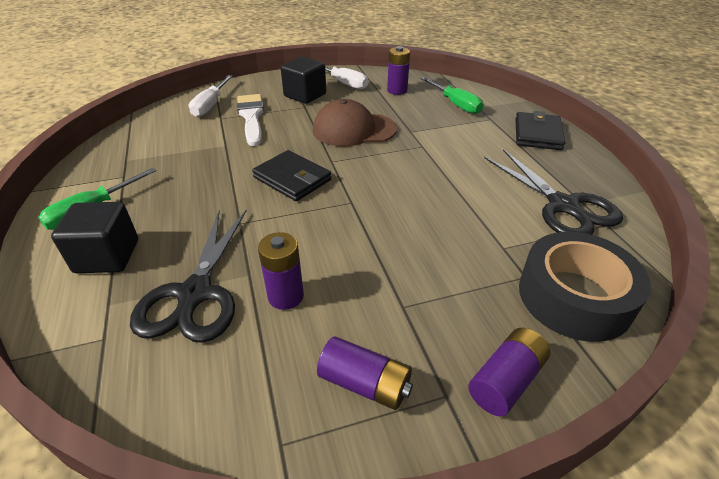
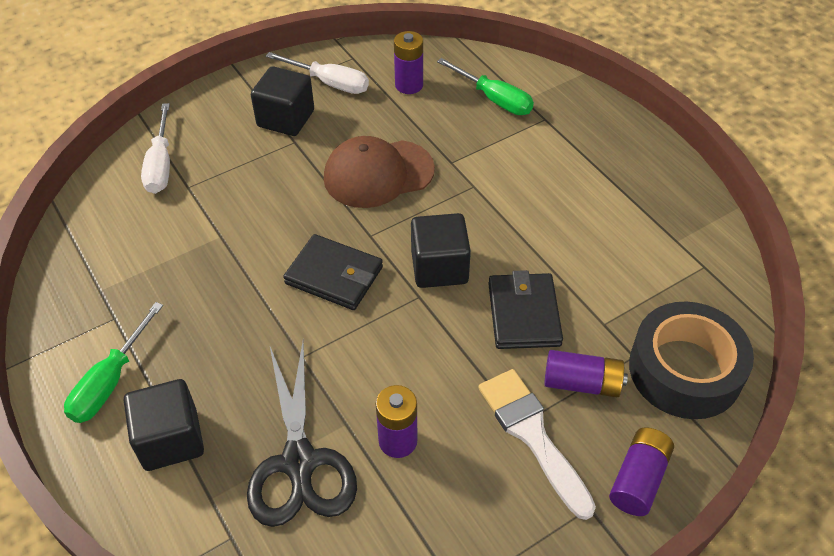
camera: 15 degrees left, 10 degrees up
(251, 117) = (230, 177): white brush -> white brush (532, 435)
(365, 384) = (513, 516): purple battery -> purple battery (582, 383)
(375, 187) = (439, 267): none -> black cube
(537, 134) = (607, 137): black wallet -> black wallet (524, 314)
(563, 206) = (655, 250): black scissors -> none

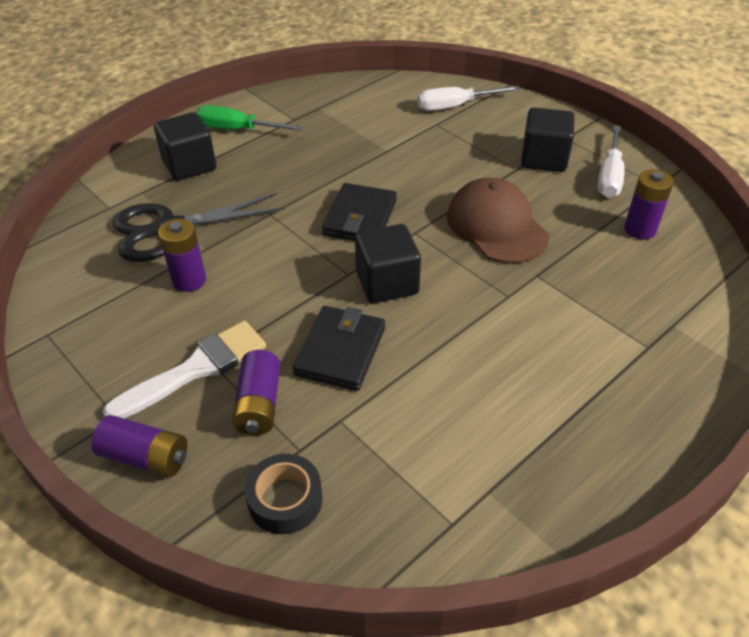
camera: 80 degrees right, 5 degrees down
(494, 99) = (657, 298): green screwdriver -> none
(524, 314) = (340, 351): black wallet -> black wallet turned 60 degrees counterclockwise
(685, 370) = (285, 500): black tape -> black tape, size x0.56

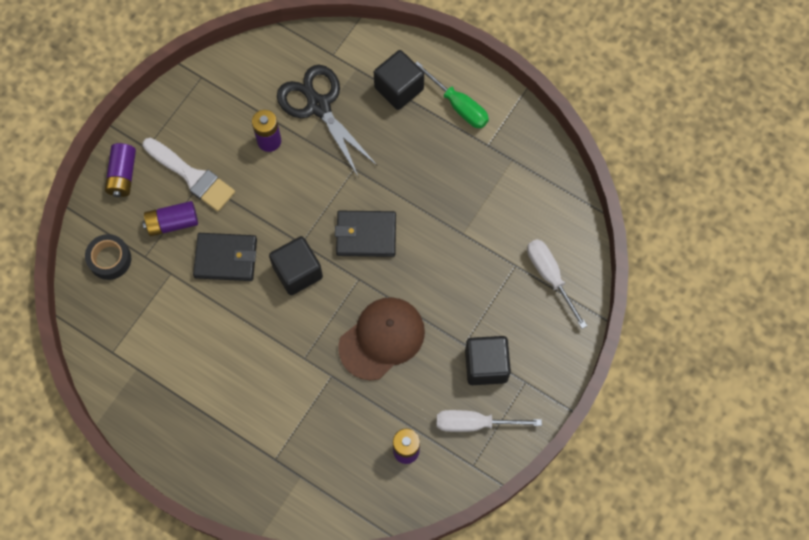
camera: 75 degrees right, 25 degrees up
(237, 129) = (458, 105): green screwdriver -> green screwdriver turned 135 degrees clockwise

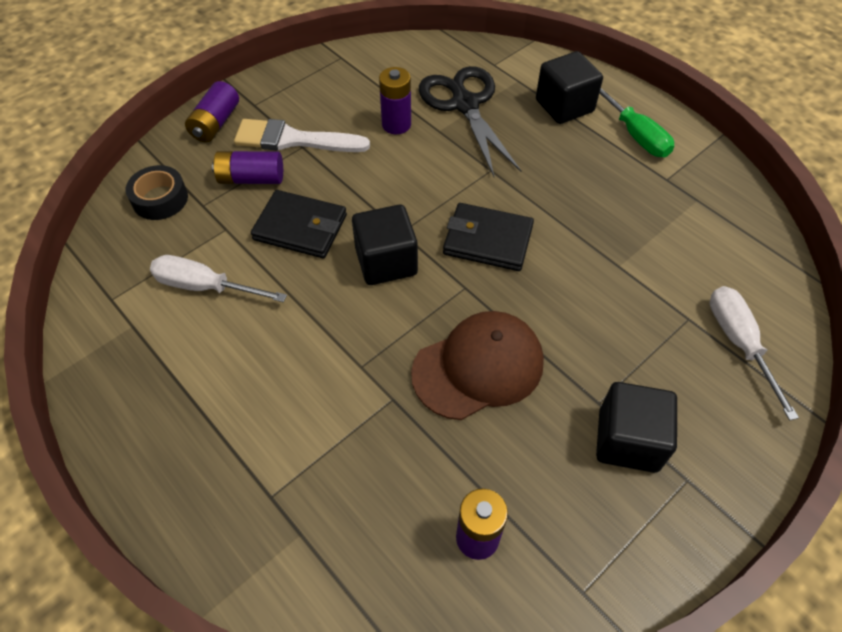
camera: 15 degrees right, 15 degrees down
(192, 176) = (293, 139): white brush -> white brush turned 135 degrees clockwise
(474, 423) = (596, 523): white screwdriver -> white screwdriver (205, 287)

